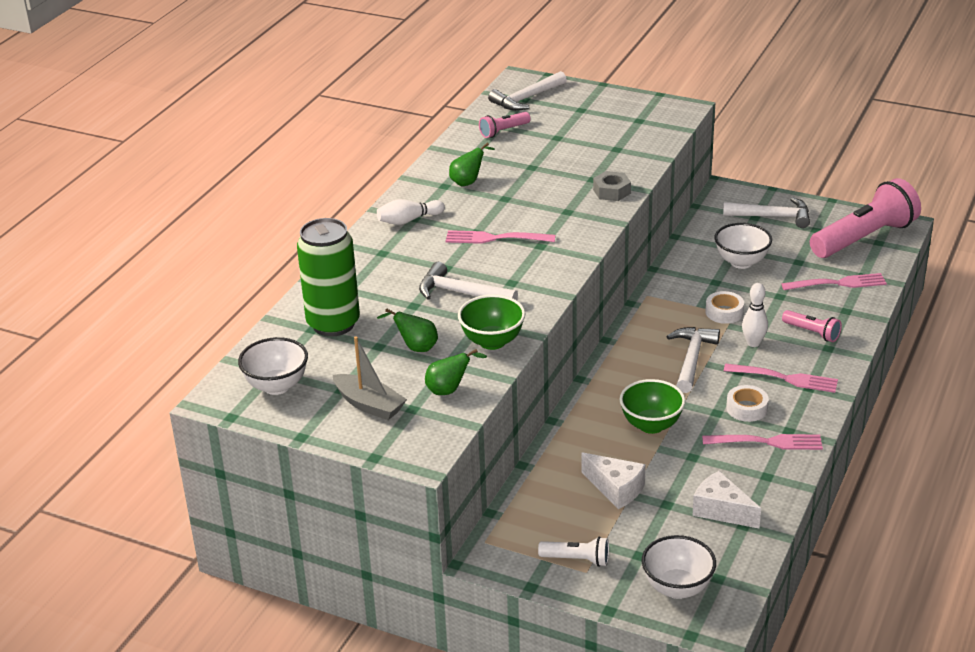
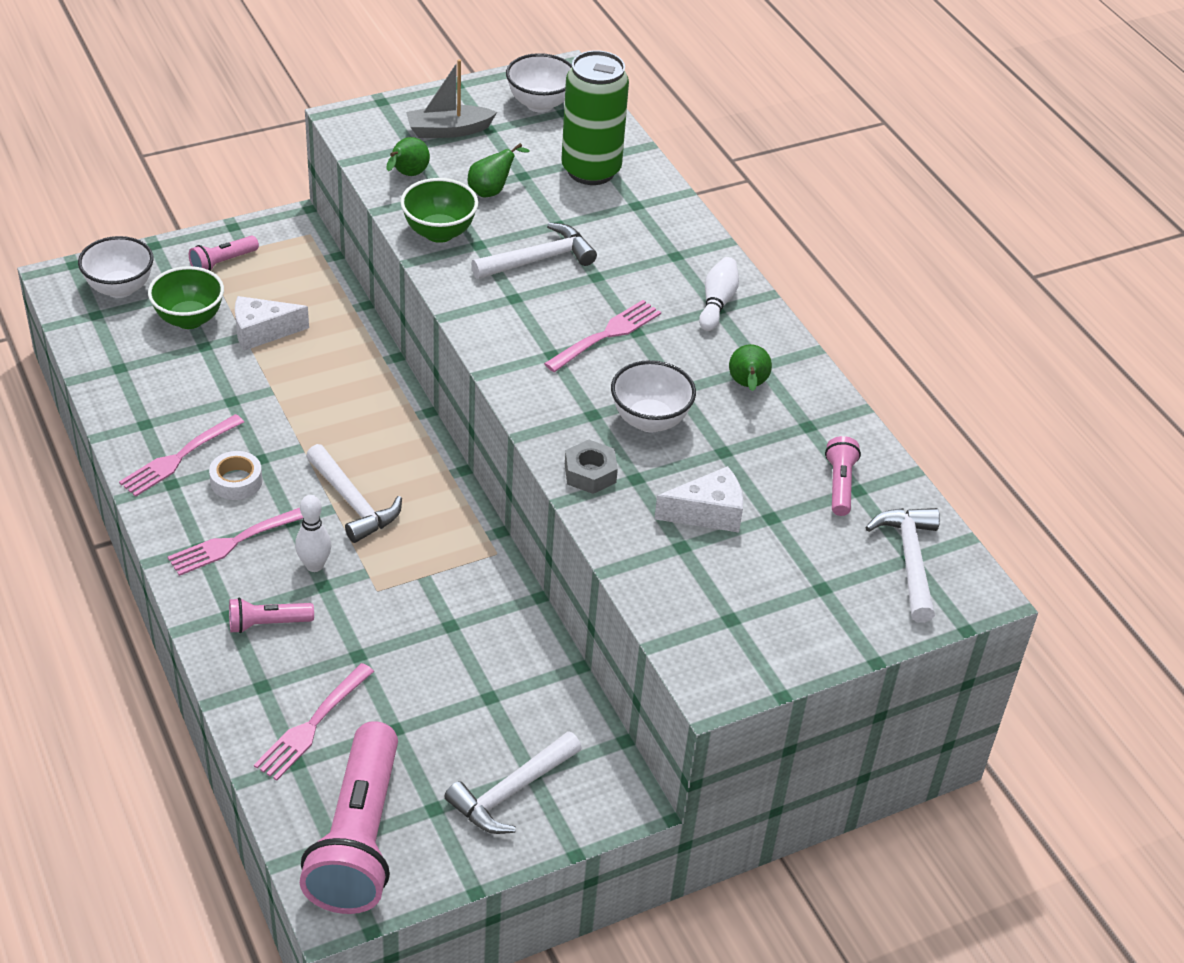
camera: 125 degrees right, 10 degrees up
(577, 559) = (223, 263): white flashlight -> pink flashlight
(651, 425) = (304, 407): green bowl -> green bowl (189, 319)
(721, 510) = (151, 368): white cheese -> white cheese (708, 513)
(724, 312) = (390, 586): white tape -> none
(741, 262) = (457, 678): white bowl -> white bowl (650, 420)

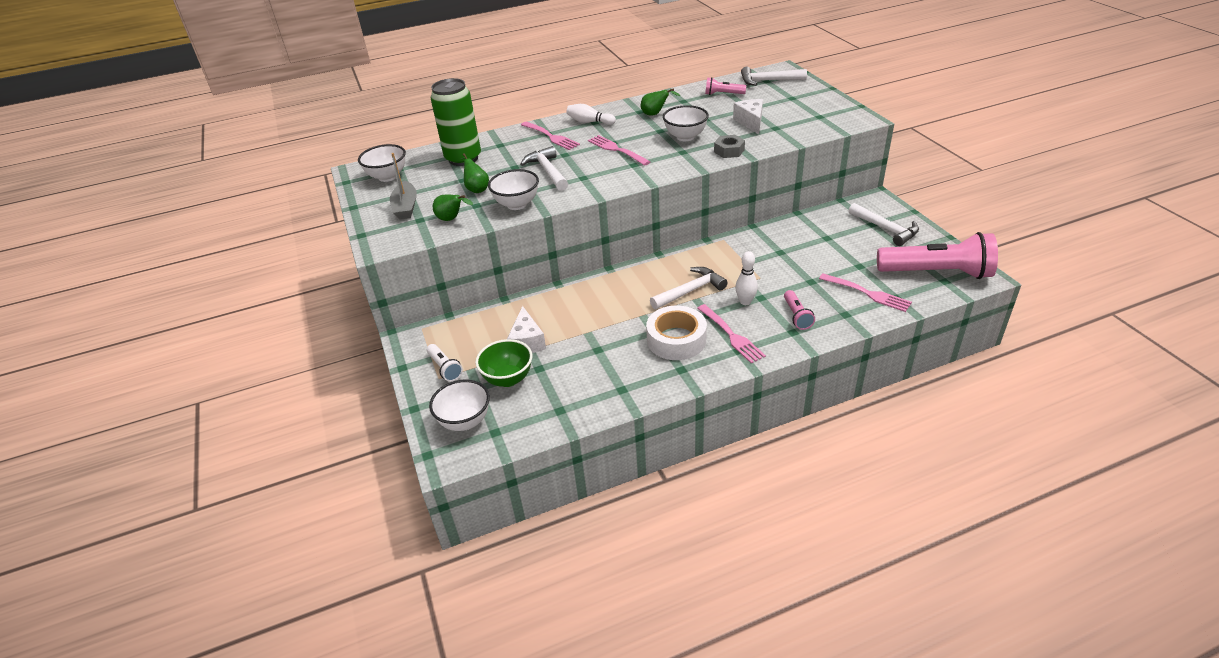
camera: 80 degrees left, 5 degrees down
(179, 457) = (655, 368): pink fork -> pink fork (550, 136)
(223, 263) = (445, 368): pink flashlight -> white flashlight
(236, 481) = (676, 340): white tape -> white tape, size x1.73
(439, 233) = (517, 204): green bowl -> white bowl

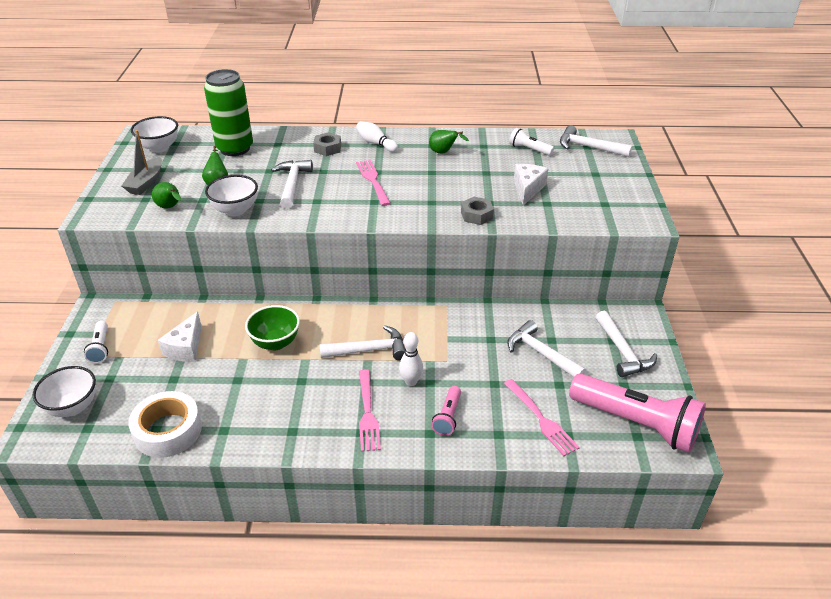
camera: 20 degrees right, 0 degrees up
(508, 379) = (140, 379): green bowl -> green bowl (275, 343)
(550, 136) = (327, 148): pink fork -> grey nut
(676, 340) = (313, 397): white tape -> white tape (168, 431)
(685, 137) = (449, 186): white bowl -> none
(723, 94) = (529, 149): pink flashlight -> white flashlight
(827, 249) = (541, 353): none -> white hammer

